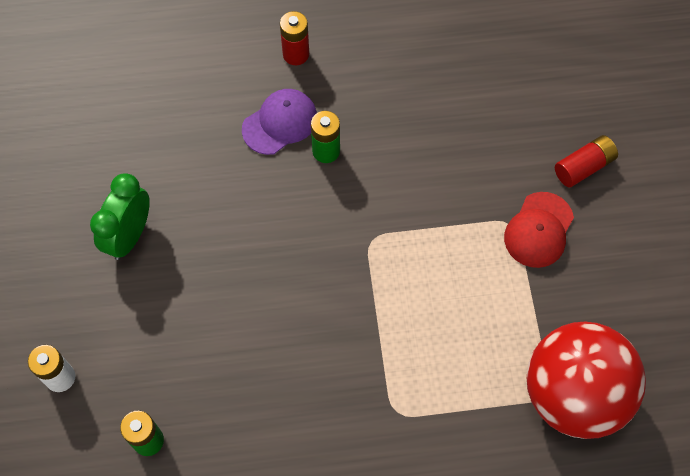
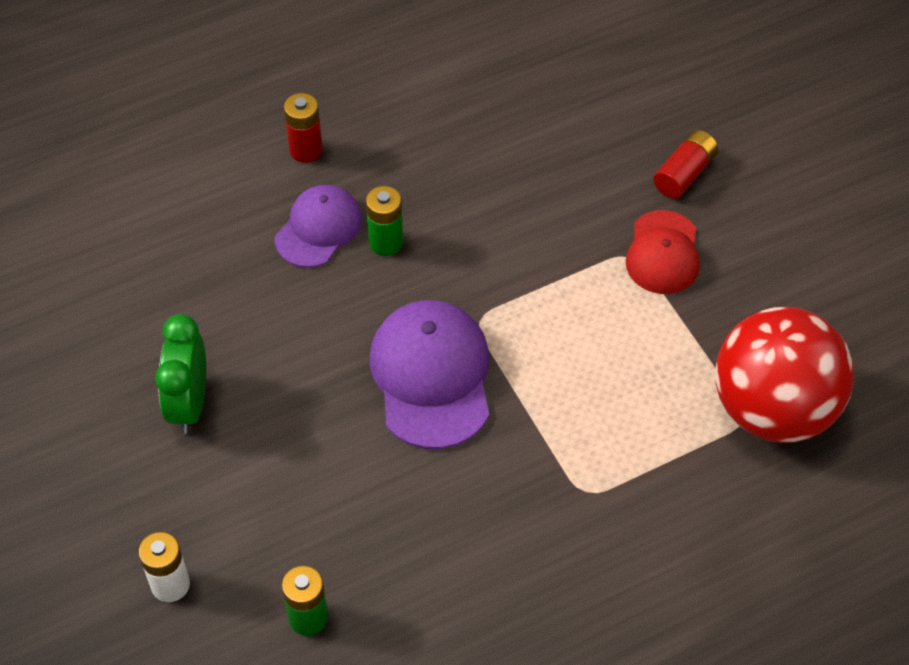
camera: 20 degrees left, 10 degrees down
(317, 274) = (431, 376): none -> purple cap

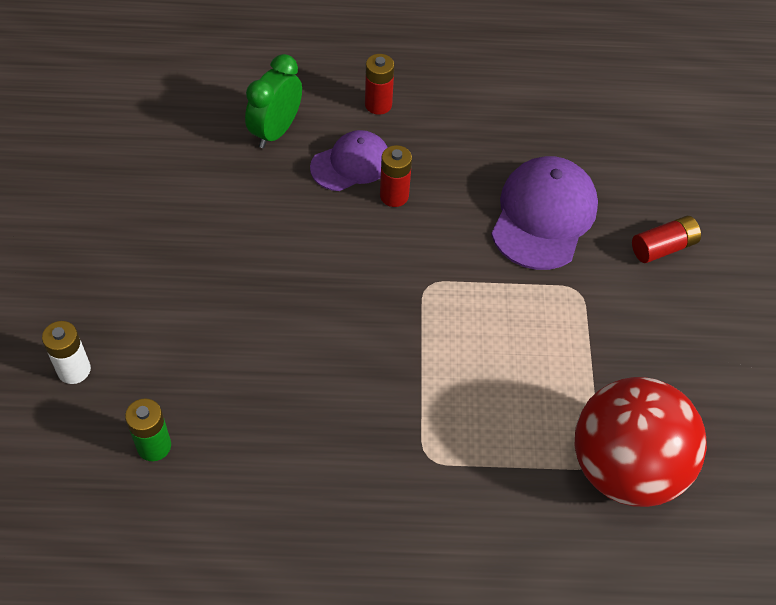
camera: 25 degrees right, 0 degrees up
(189, 403) = (175, 246): green clock -> green clock (275, 131)
(386, 242) = (394, 196): green battery -> red battery
(431, 376) = (364, 310): purple cap -> purple cap (543, 216)
(663, 253) = (607, 300): red cap -> none

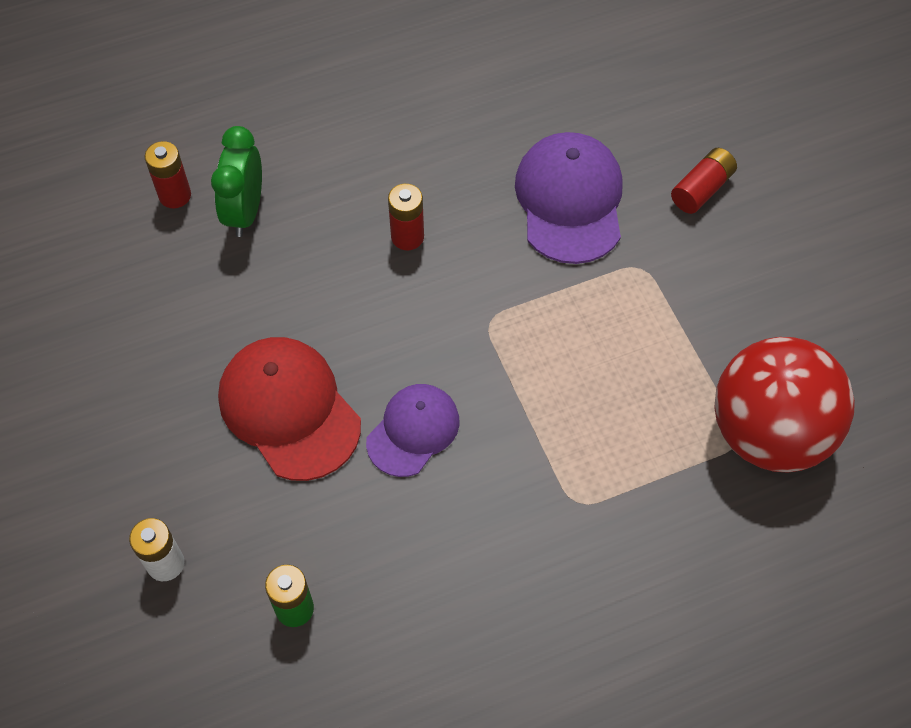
camera: 20 degrees left, 5 degrees up
(231, 291) = (289, 409): none -> red cap
(351, 164) = (344, 218): purple cap -> purple cap (413, 431)
(378, 104) = (340, 140): red battery -> red battery (175, 195)

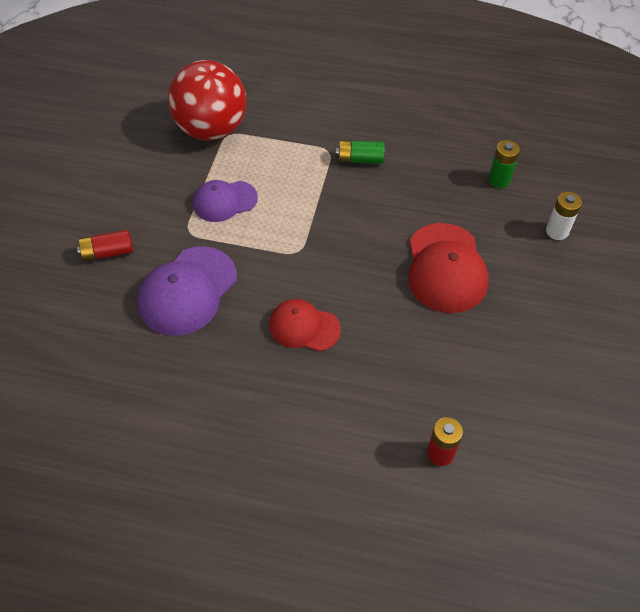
camera: 145 degrees left, 5 degrees down
(245, 212) = (397, 409): green clock -> none
(407, 237) = (304, 327): red battery -> red cap
(413, 431) = (384, 221): purple cap -> purple cap (225, 201)
(521, 515) = (360, 159): none -> green battery

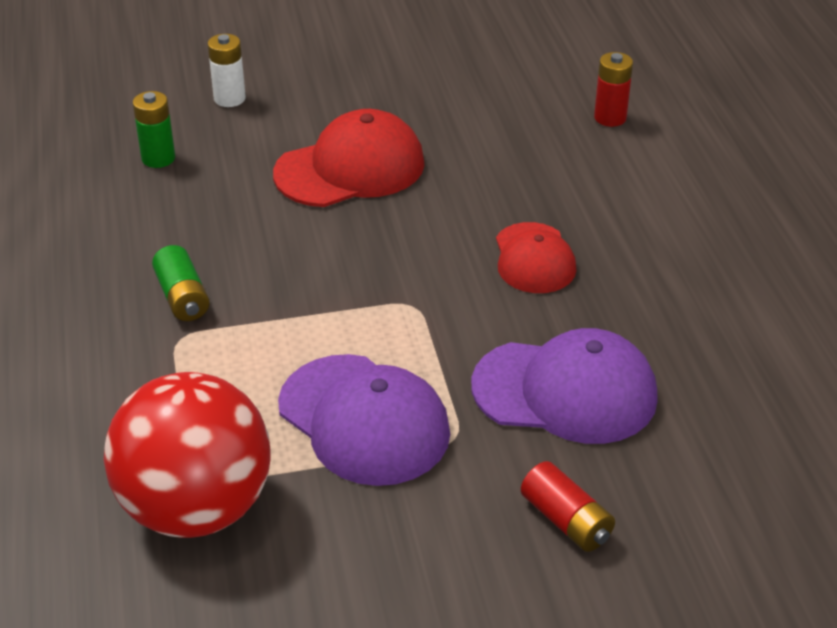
camera: 115 degrees left, 15 degrees down
(225, 201) = (364, 420): purple cap -> purple cap, size x1.56

